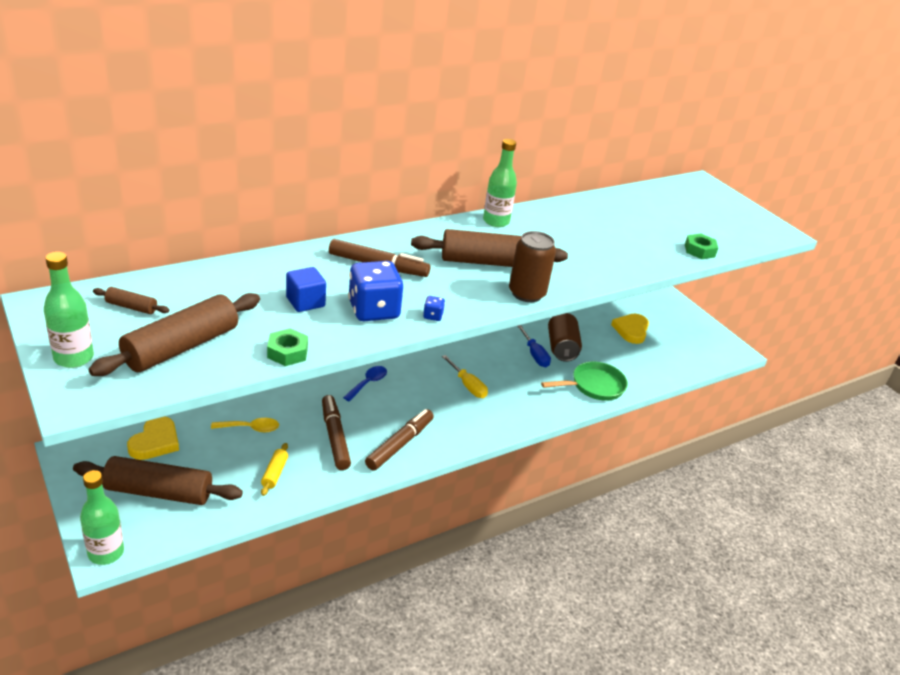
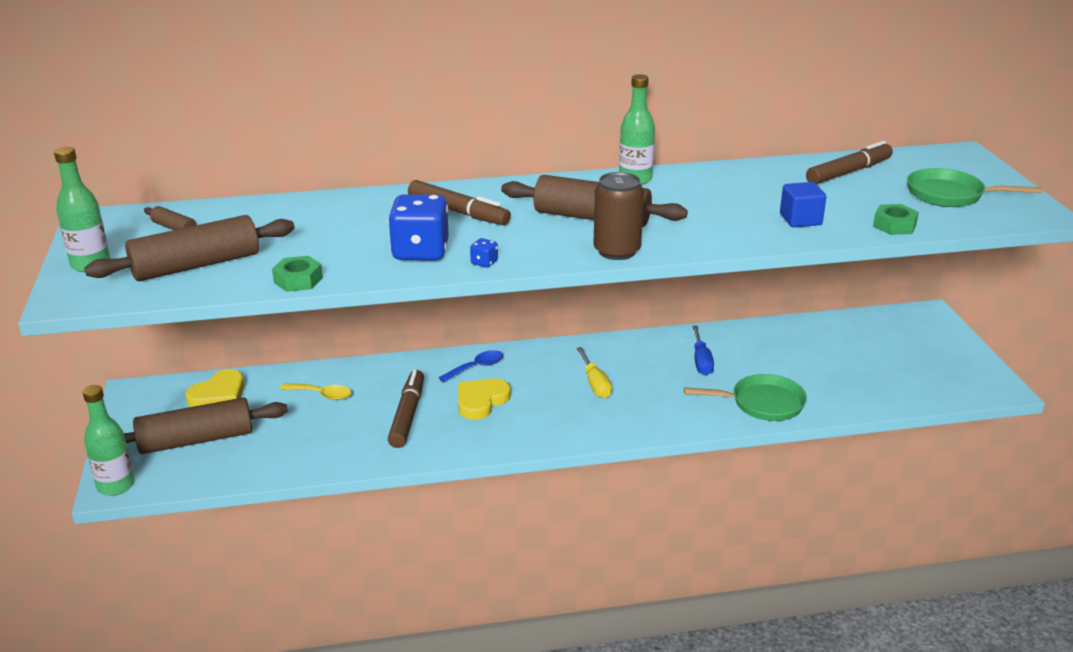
camera: 25 degrees right, 5 degrees down
(159, 492) = (196, 440): brown rolling pin -> brown rolling pin turned 45 degrees counterclockwise
(274, 473) = (322, 440): yellow rolling pin -> none
(305, 302) = (352, 238): blue cube -> blue cube (800, 220)
(399, 444) = (477, 432): brown marker -> brown marker (848, 172)
(561, 348) = (742, 358): brown can -> none
(631, 330) = (853, 348): yellow heart -> yellow heart (481, 401)
(717, 220) = (950, 195): none -> green pan

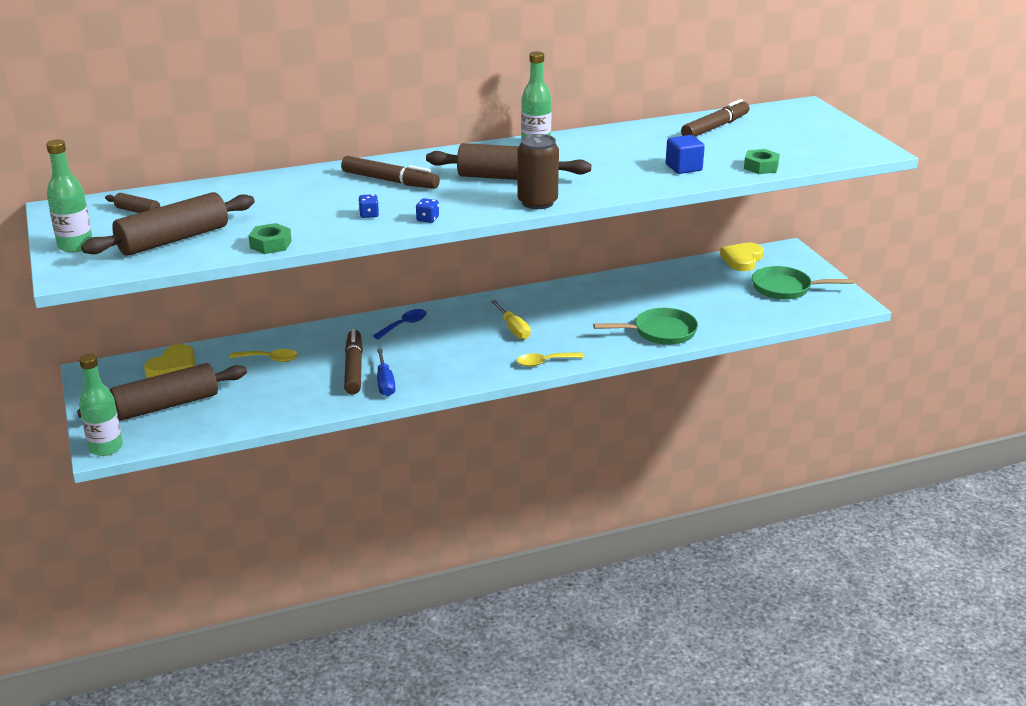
camera: 10 degrees left, 0 degrees up
(420, 252) = (369, 215): blue dice -> blue dice, size x0.41
(481, 401) = (416, 351): yellow heart -> yellow heart (742, 259)
(620, 429) = (544, 362): none -> yellow spoon
(701, 361) = (601, 303): blue screwdriver -> blue screwdriver (385, 383)
(950, 195) = (801, 140): green pan -> green pan (785, 288)

